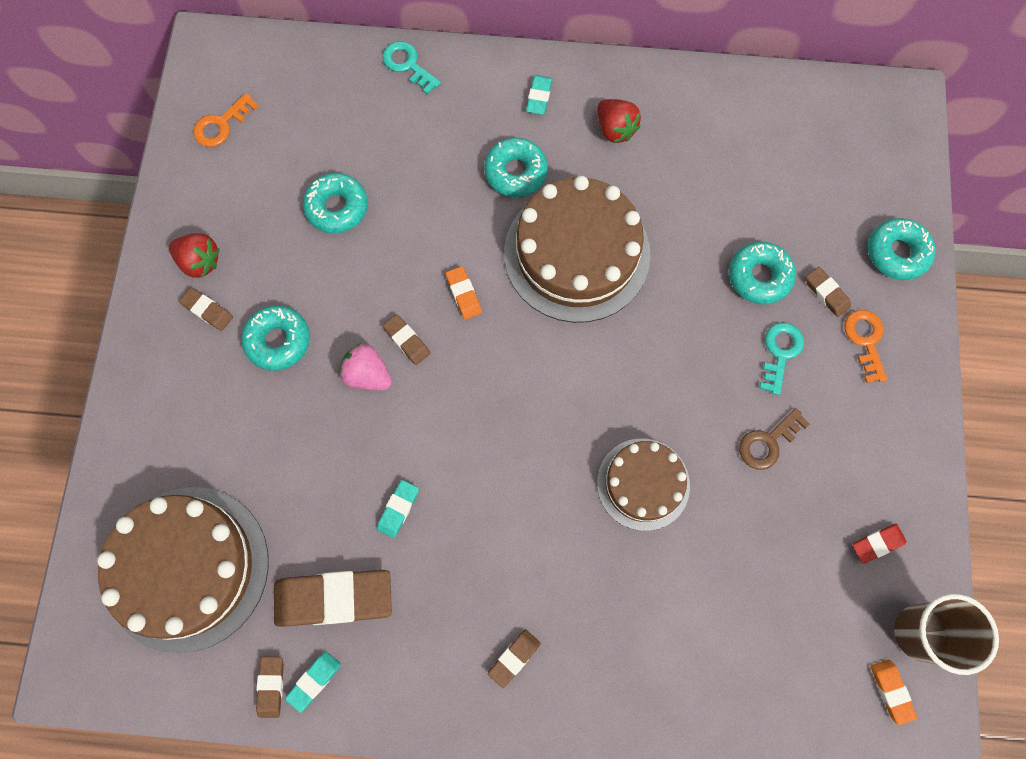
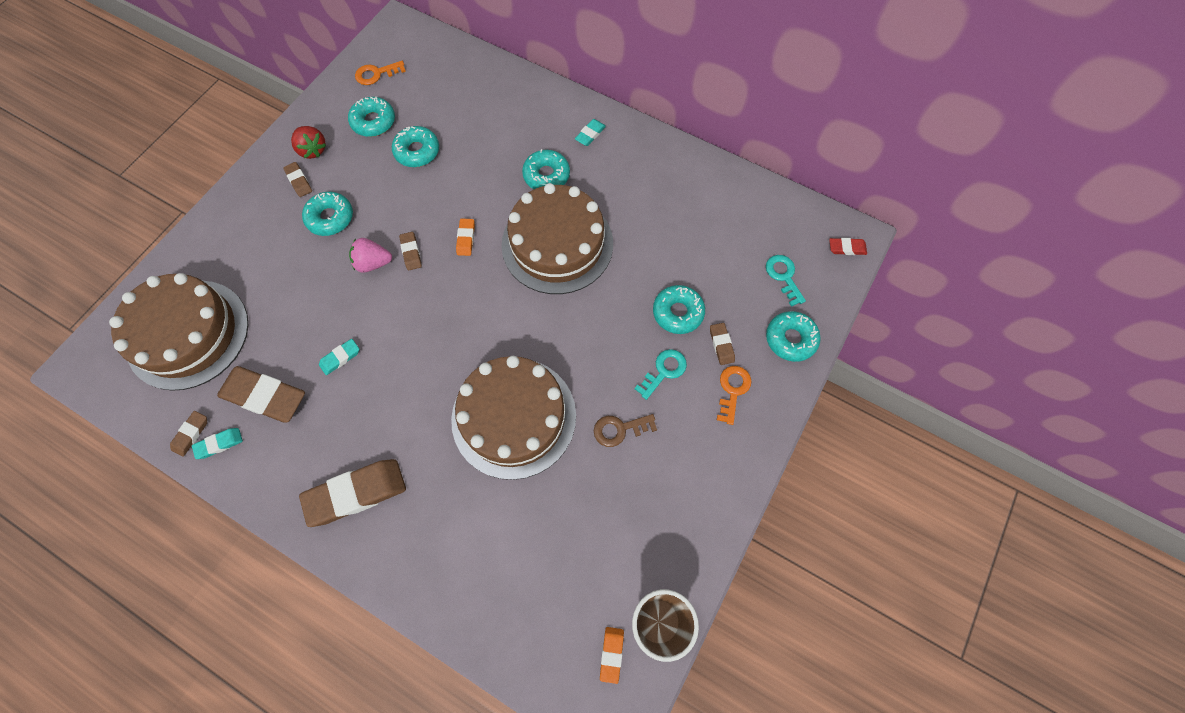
camera: 25 degrees right, 5 degrees down
(257, 191) = (373, 122): none -> turquoise donut
(367, 375) = (373, 263): pink strawberry -> pink strawberry turned 60 degrees counterclockwise
(407, 65) = (515, 82): turquoise key -> turquoise key (783, 276)
(514, 658) = (356, 493): brown eraser -> brown eraser, size x2.11
(615, 129) = (630, 175): red strawberry -> none
(643, 484) = (514, 417): brown cake -> brown cake, size x1.70
(877, 543) = (661, 539): red eraser -> red eraser (846, 248)

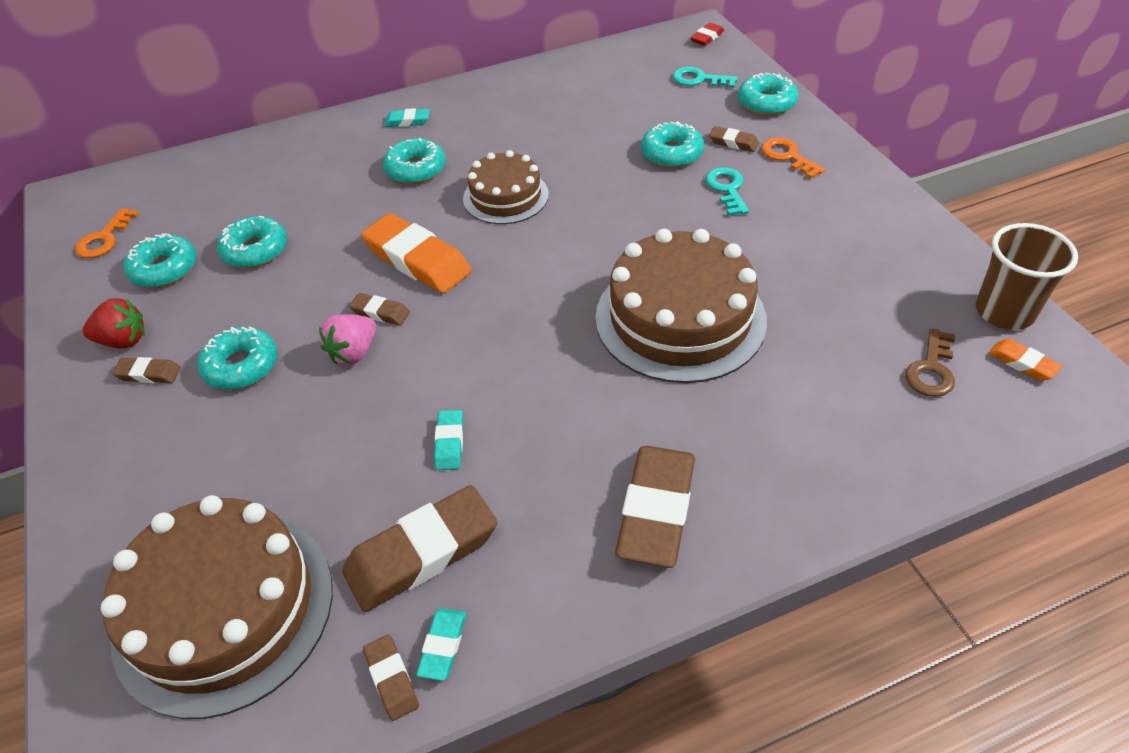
camera: 50 degrees left, 20 degrees down
(466, 239) = (417, 260): orange eraser -> orange eraser, size x2.11
(557, 244) = (505, 196): brown cake -> brown cake, size x0.59
(590, 134) = (407, 121): turquoise eraser -> turquoise eraser turned 75 degrees counterclockwise
(619, 429) = (765, 246): brown key -> brown key (931, 369)

